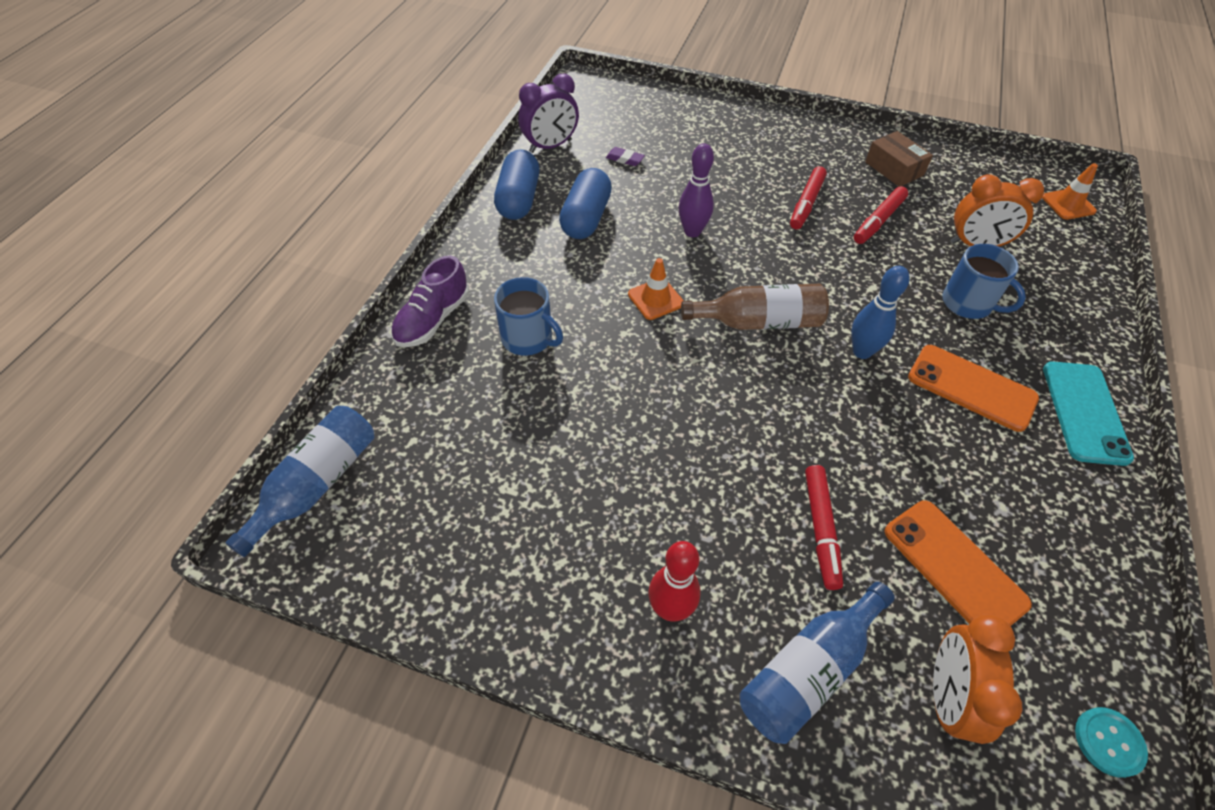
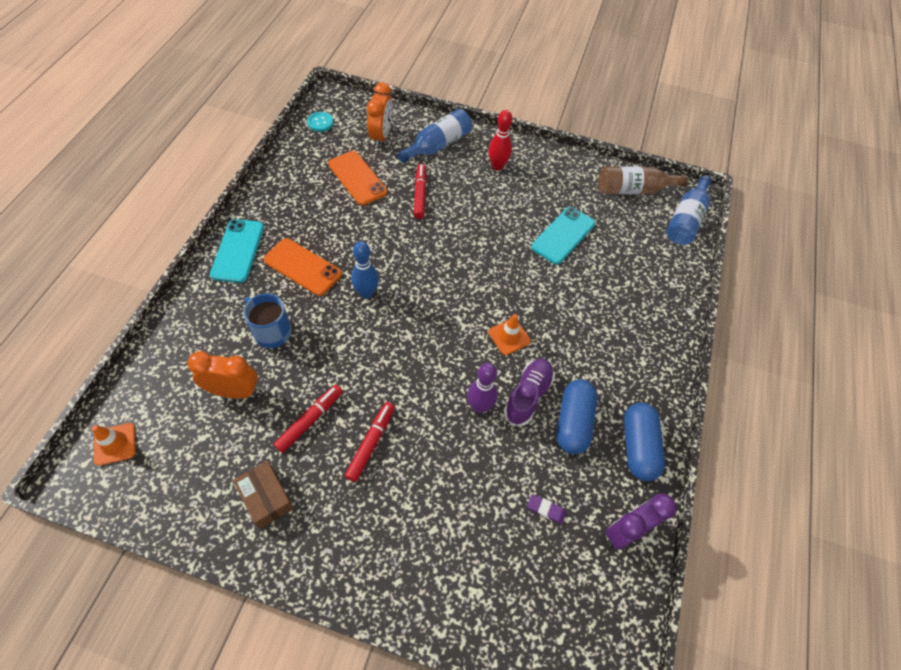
camera: 175 degrees right, 5 degrees up
(433, 319) = (665, 320): purple shoe -> purple shoe (527, 396)
(528, 338) = (595, 305): blue mug -> none
(555, 448) = (563, 235): none -> turquoise phone
(758, 322) = (434, 317): brown bottle -> brown bottle (633, 190)

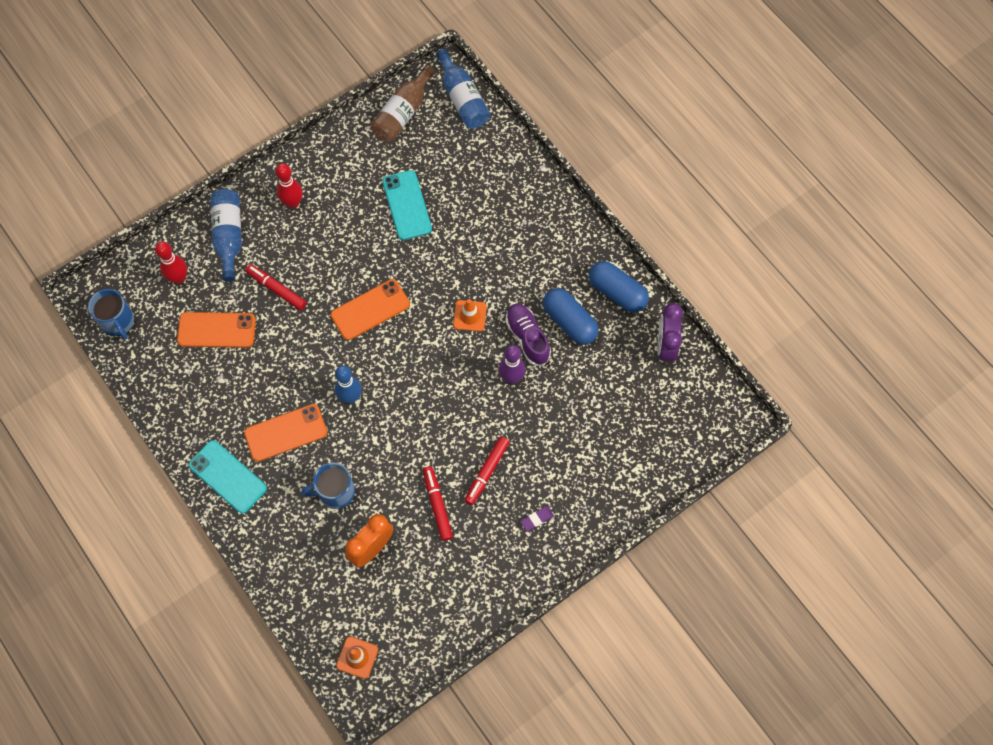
camera: 50 degrees left, 10 degrees up
(266, 497) = (478, 568): brown box -> none
(320, 122) = (118, 322): turquoise button -> blue mug
(371, 443) = (487, 472): red marker -> red marker turned 120 degrees counterclockwise
(381, 136) = (179, 278): orange clock -> red bowling pin
(454, 262) = (370, 309): none -> orange phone
(546, 510) = (617, 386): purple eraser -> purple eraser (537, 519)

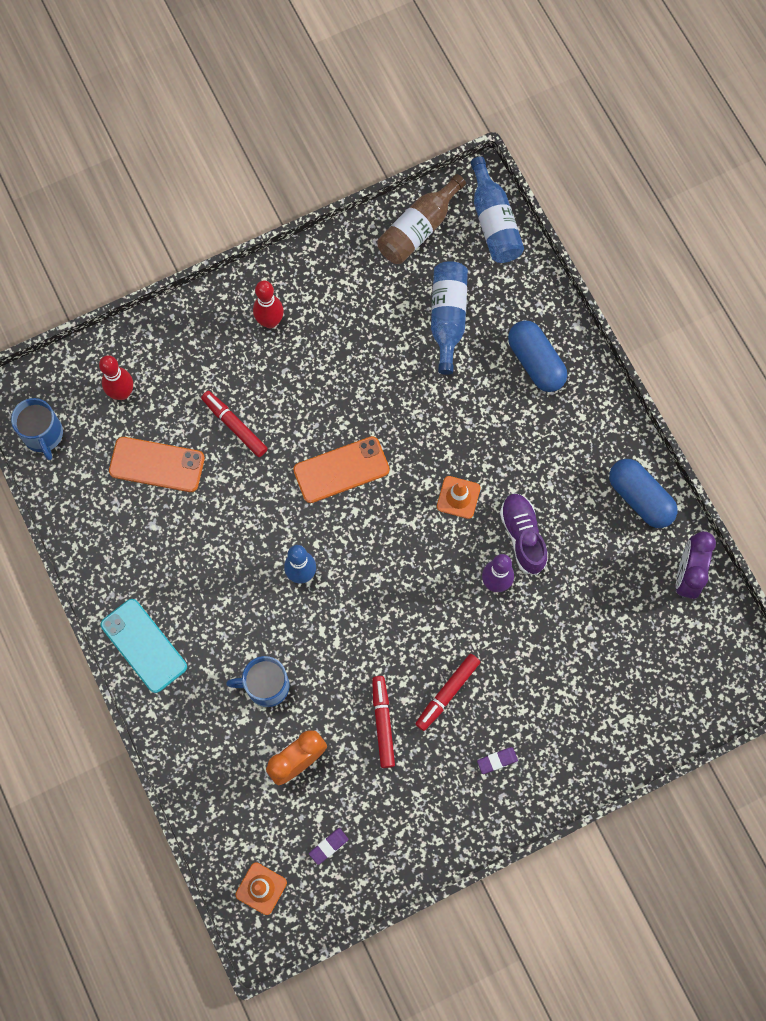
camera: 10 degrees right, 5 degrees up
(229, 236) = (188, 351): blue bottle -> blue bottle (447, 318)
(286, 433) = (219, 604): orange phone -> none
(407, 205) = (405, 346): turquoise phone -> none
(408, 613) = (328, 846): none -> purple eraser
(569, 322) = (576, 525): blue capsule -> blue capsule (535, 362)

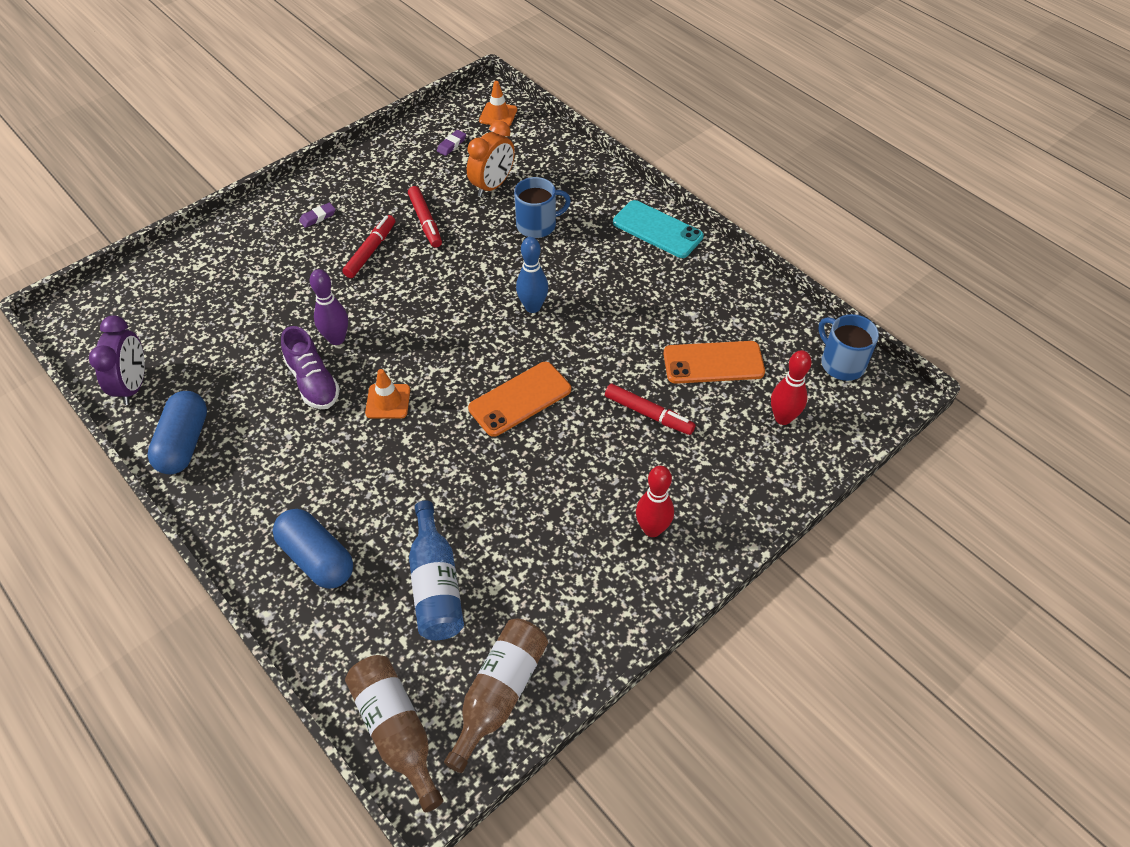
camera: 165 degrees right, 20 degrees down
(493, 222) = (396, 731): blue bottle -> brown bottle
(640, 498) = (184, 443): blue capsule -> blue capsule turned 60 degrees clockwise

